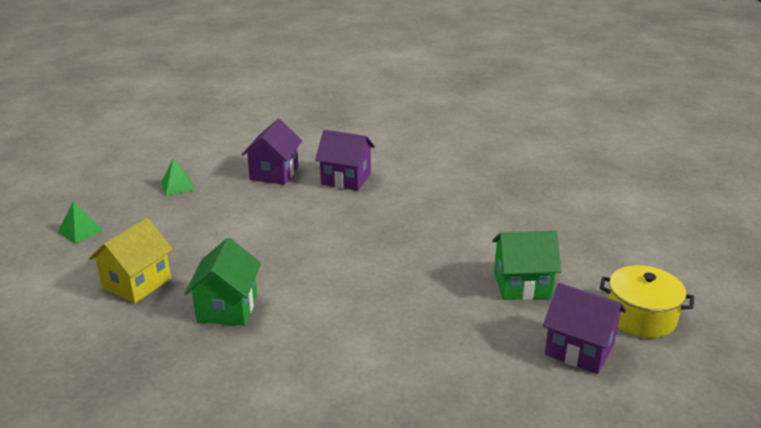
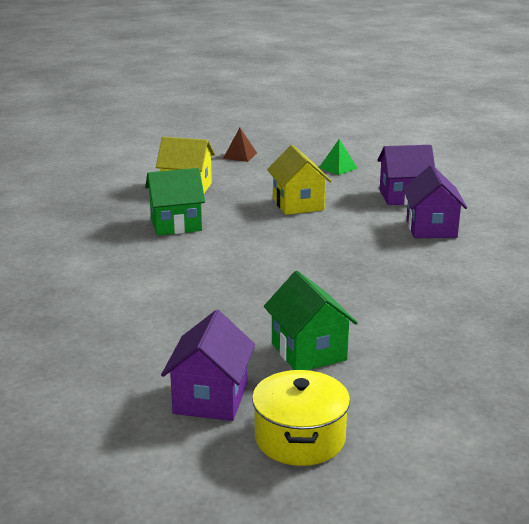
camera: 70 degrees right, 5 degrees down
(80, 231) = (240, 156): green pyramid -> brown pyramid
(242, 226) = (298, 204): none -> yellow house

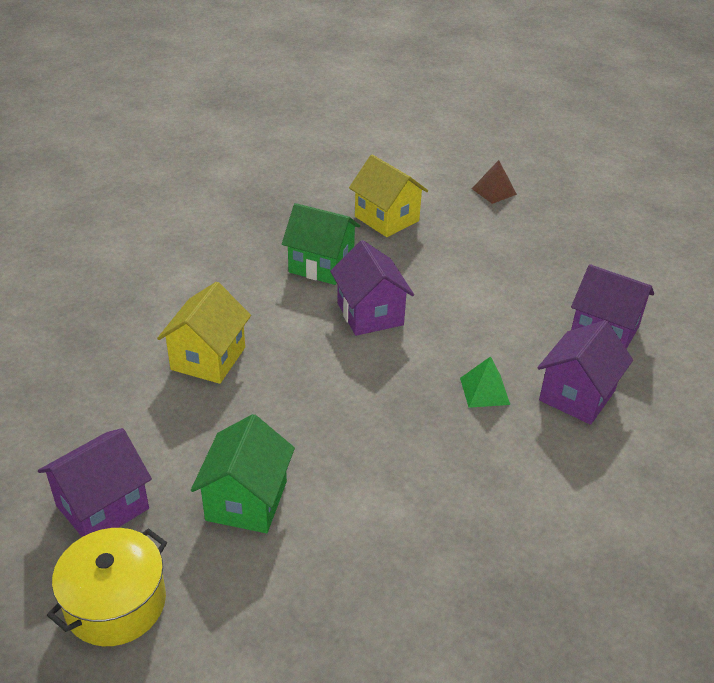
camera: 35 degrees right, 15 degrees up
(248, 236) = (370, 314): none -> purple house
(298, 204) = (472, 290): yellow house -> yellow house (208, 358)
(338, 168) = (580, 253): green pyramid -> green pyramid (484, 391)

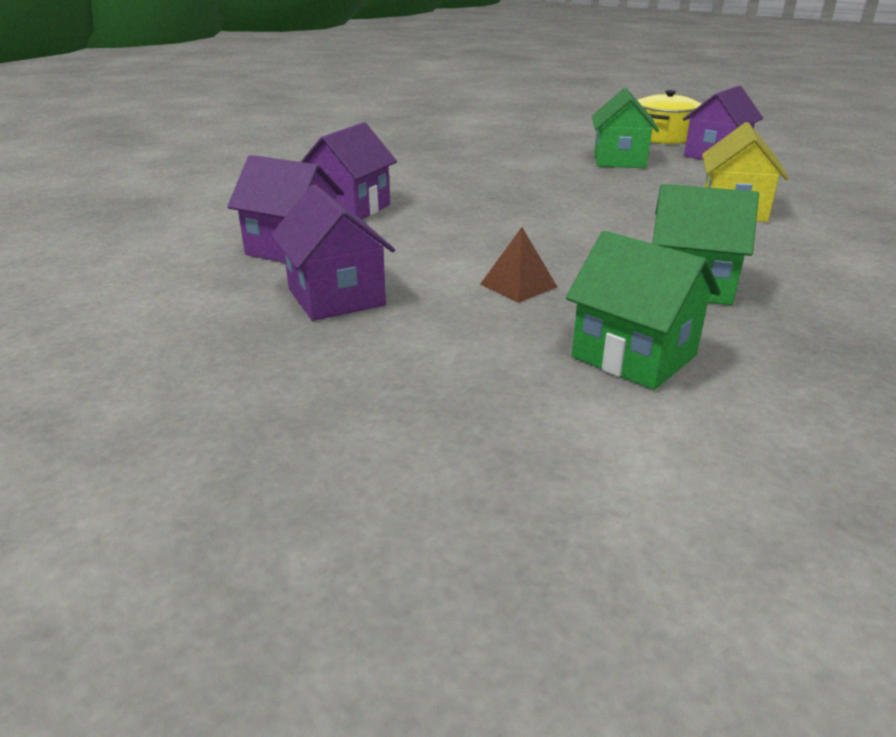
camera: 175 degrees right, 10 degrees down
(370, 314) = (588, 246): purple house -> purple house (336, 297)
(387, 219) = (633, 356): yellow house -> green house
(484, 391) = (443, 207): green pyramid -> none
(494, 191) = (421, 435): brown pyramid -> brown pyramid (518, 285)

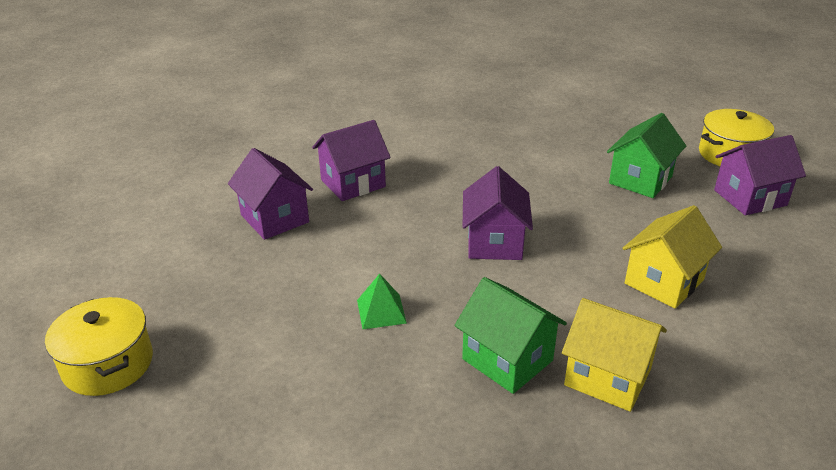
camera: 30 degrees right, 5 degrees up
(228, 420) = (108, 364): none -> yellow pot
(336, 297) = (255, 279): purple house -> purple house (494, 242)
(518, 285) = (381, 311): brown pyramid -> green pyramid
(633, 356) = (379, 413): green house -> none
(788, 273) = (607, 377): none -> yellow house

